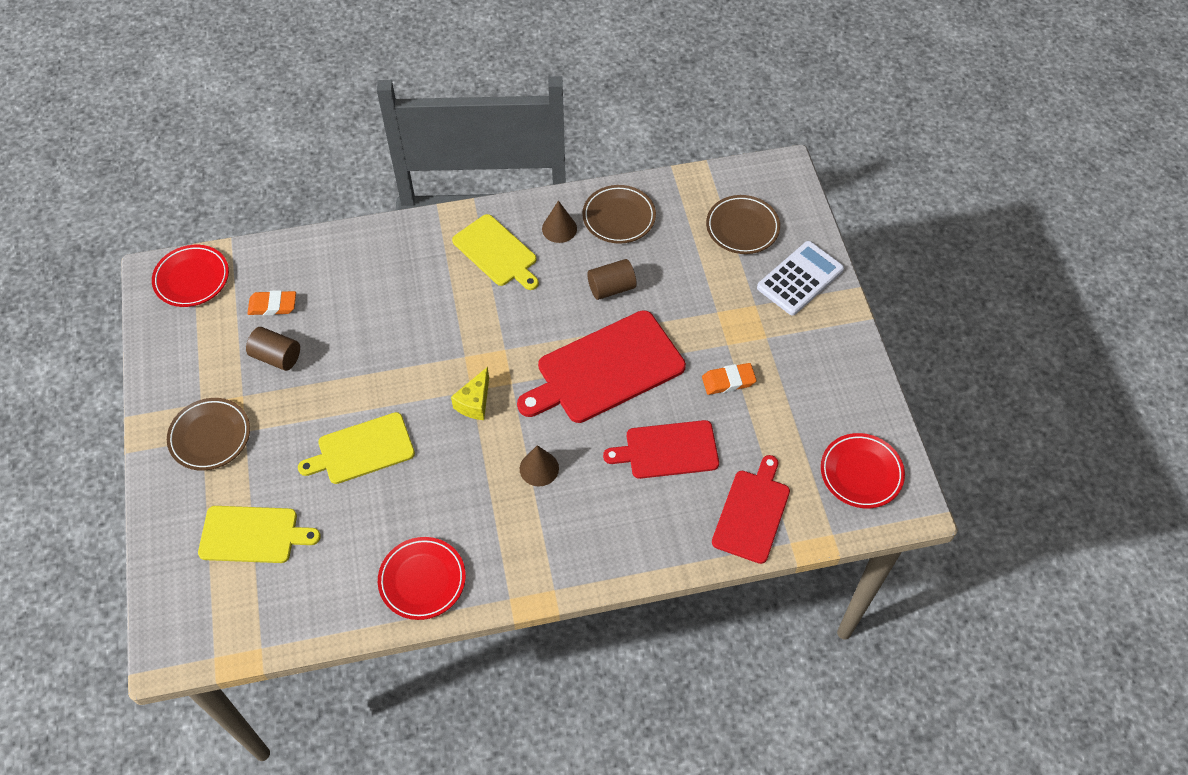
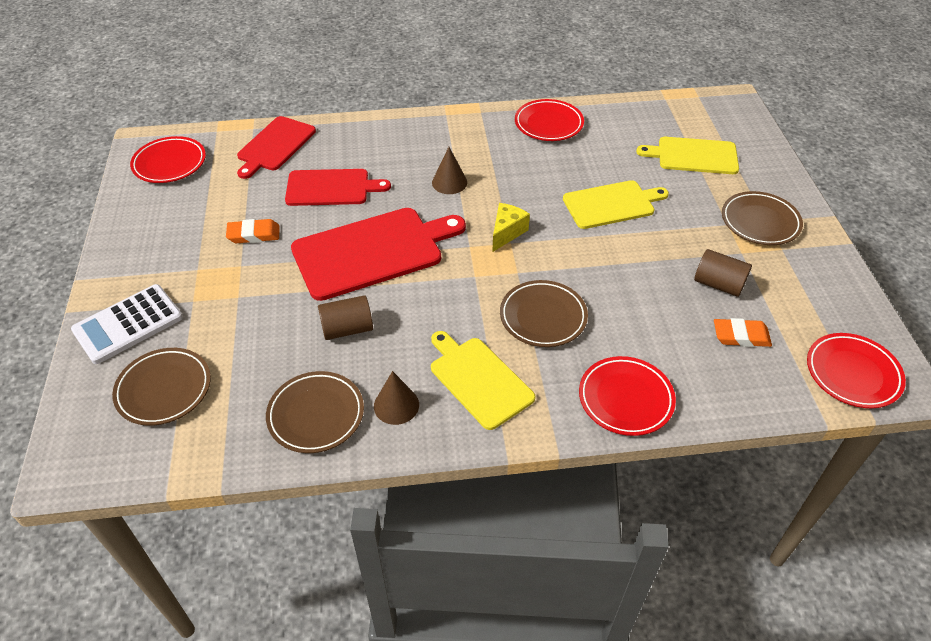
camera: 175 degrees left, 10 degrees down
(381, 245) = (625, 399): none -> red plate
(442, 311) = (543, 317): none -> brown plate

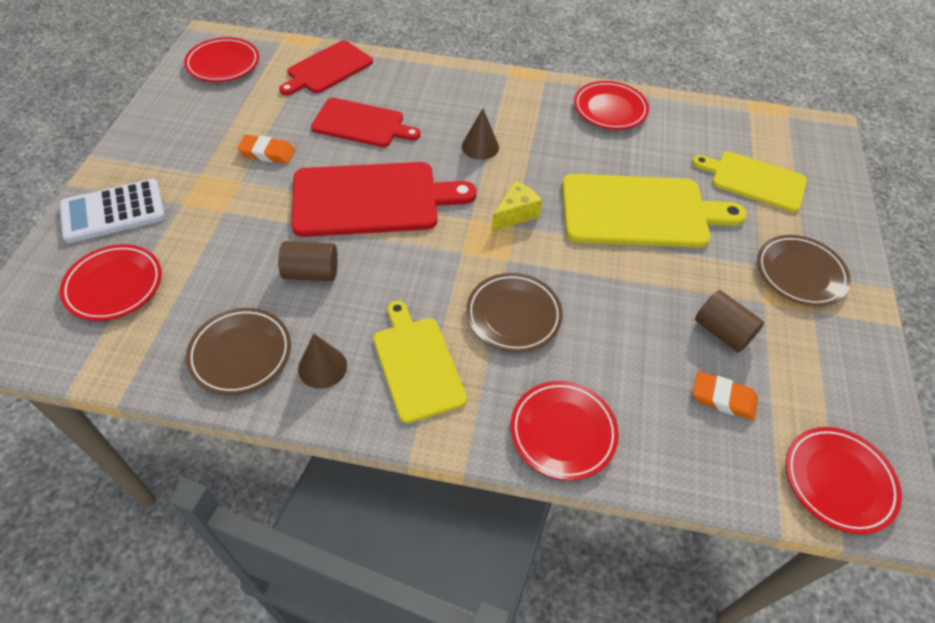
camera: 15 degrees right, 5 degrees up
(164, 389) = (114, 286): brown plate -> red plate
(612, 204) = (640, 212): yellow cutting board -> yellow cutting board, size x1.56

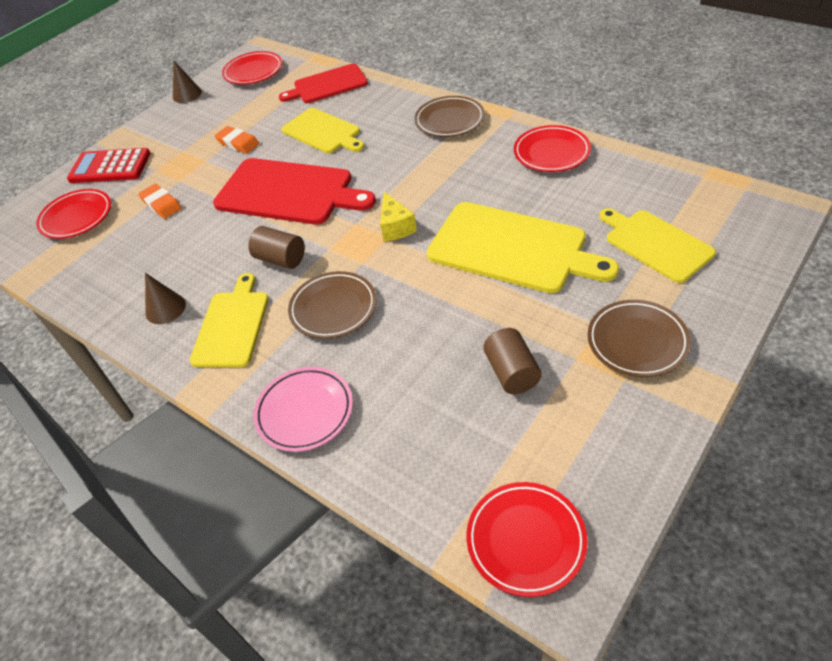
camera: 35 degrees right, 5 degrees down
(113, 211) = (110, 167): white calculator -> red calculator
(241, 354) = (120, 284): brown plate -> brown plate (449, 120)
(311, 273) = (206, 238): brown cylinder -> brown cylinder (281, 259)
(361, 124) = (323, 132): red cutting board -> yellow cutting board
(480, 146) = (406, 166): brown cone -> brown cone (187, 94)
(515, 214) = (396, 227): yellow cheese -> yellow cheese turned 90 degrees clockwise
(563, 432) = (305, 412): red plate -> pink plate
(723, 398) = (467, 430): orange eraser -> orange eraser (161, 204)

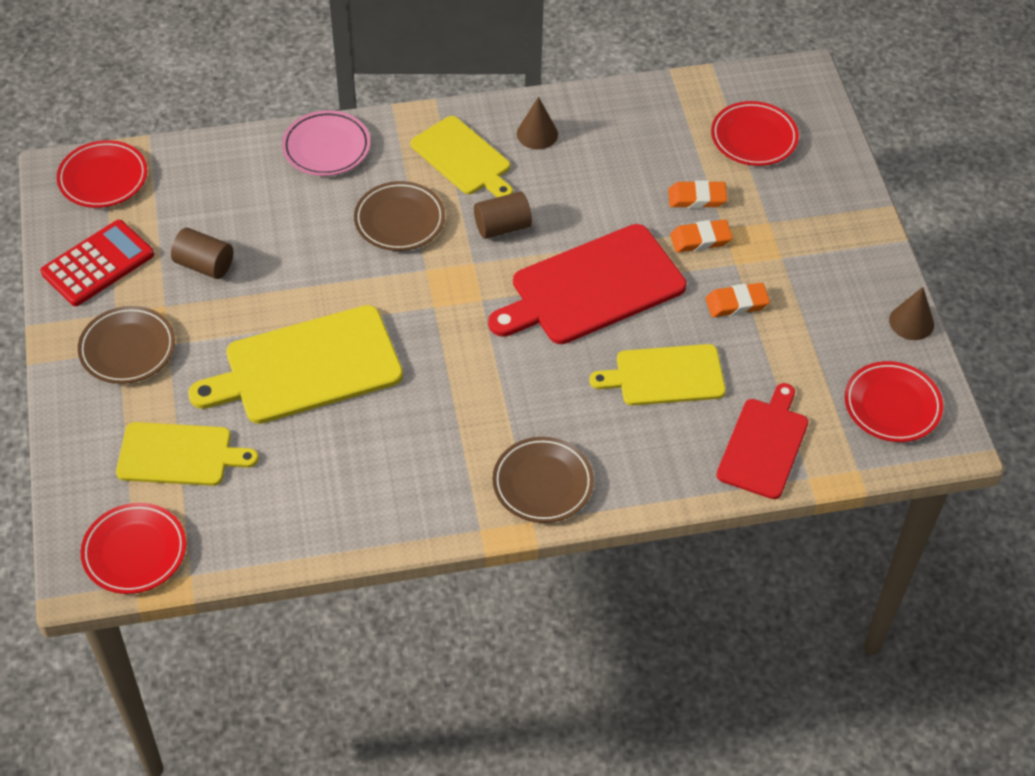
camera: 125 degrees right, 5 degrees up
(110, 167) = (822, 195): red calculator -> red calculator (98, 264)
(198, 182) = (700, 239): none -> orange eraser
(396, 227) = (438, 320): yellow cheese -> none
(551, 153) = (378, 507): red plate -> red plate (134, 552)

